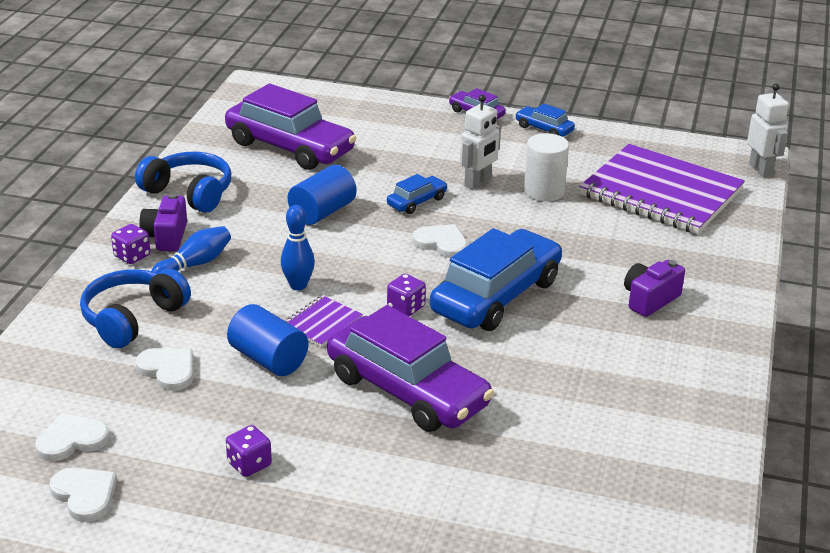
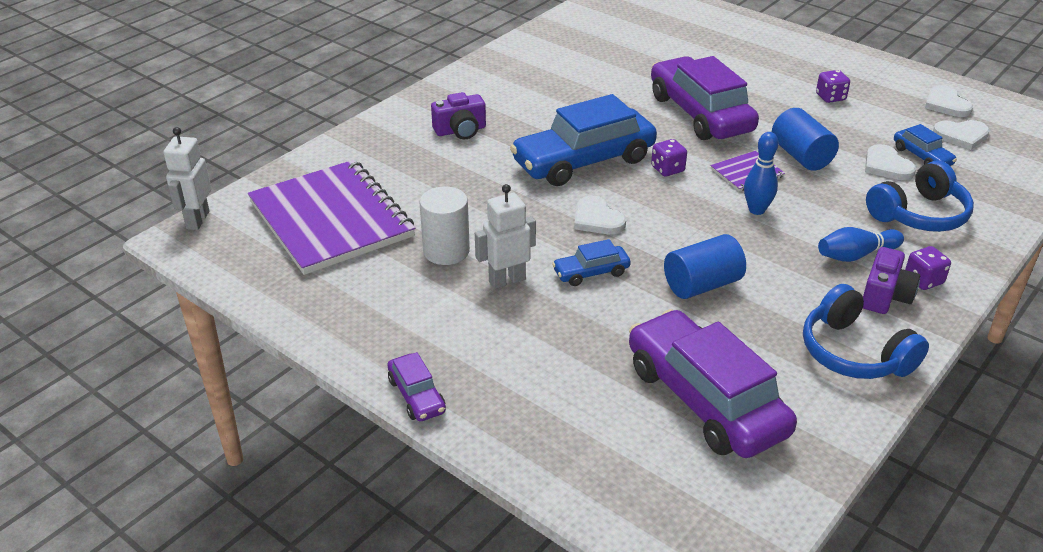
camera: 155 degrees left, 5 degrees up
(544, 129) = (357, 341): blue car -> blue car (922, 156)

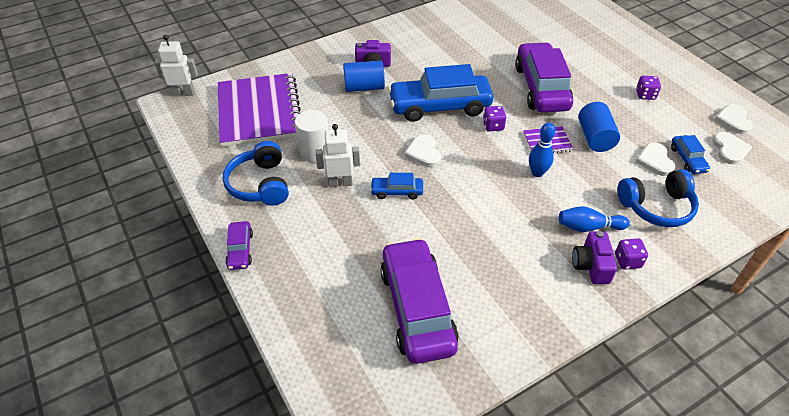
camera: 20 degrees right, 10 degrees up
(197, 220) = (184, 93): white robot -> white robot turned 60 degrees clockwise
(702, 285) = (465, 221): blue cylinder -> blue cylinder (364, 87)
(854, 353) = (541, 304): blue headphones -> blue headphones (260, 184)
(885, 296) = (591, 265): purple camera -> purple camera turned 135 degrees clockwise
(961, 136) = (729, 149): white heart -> white heart turned 105 degrees counterclockwise

